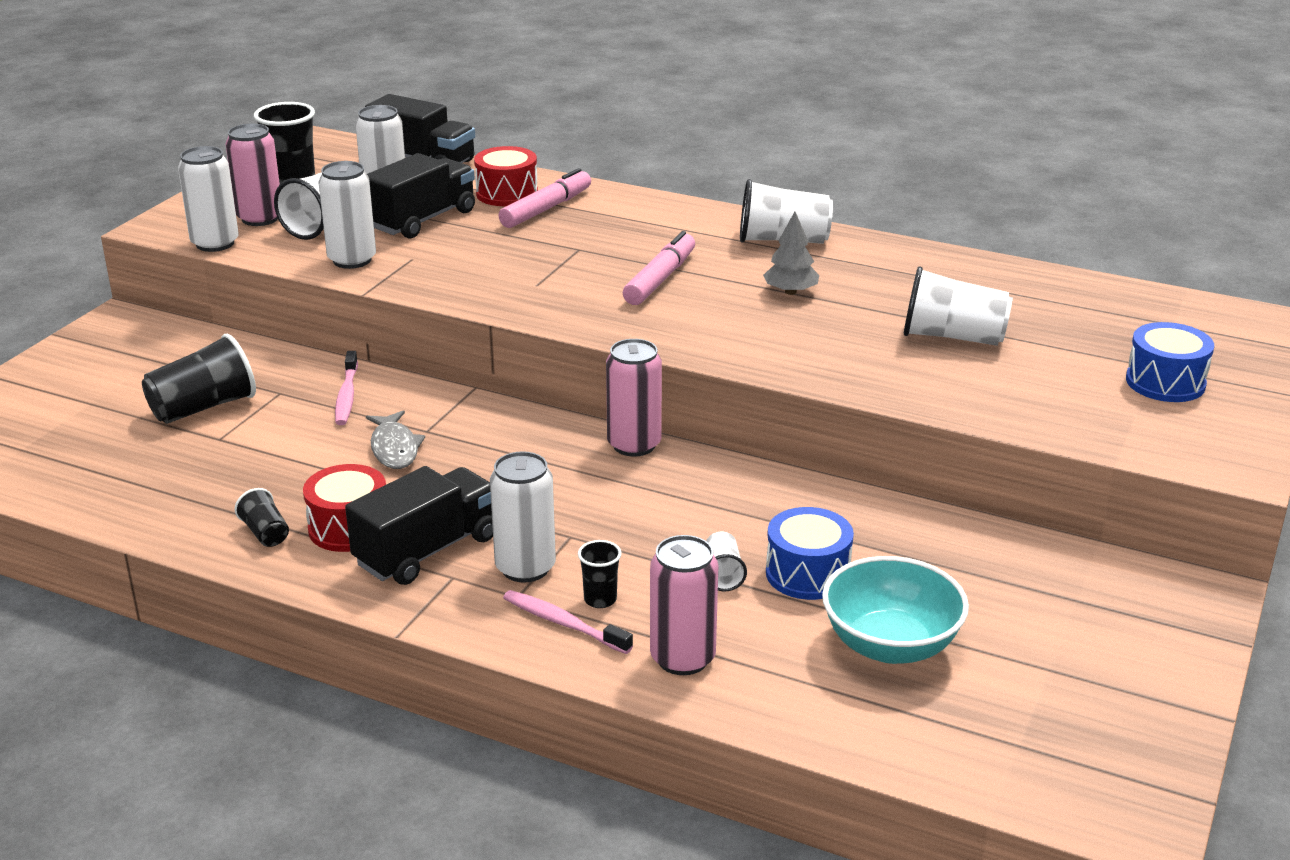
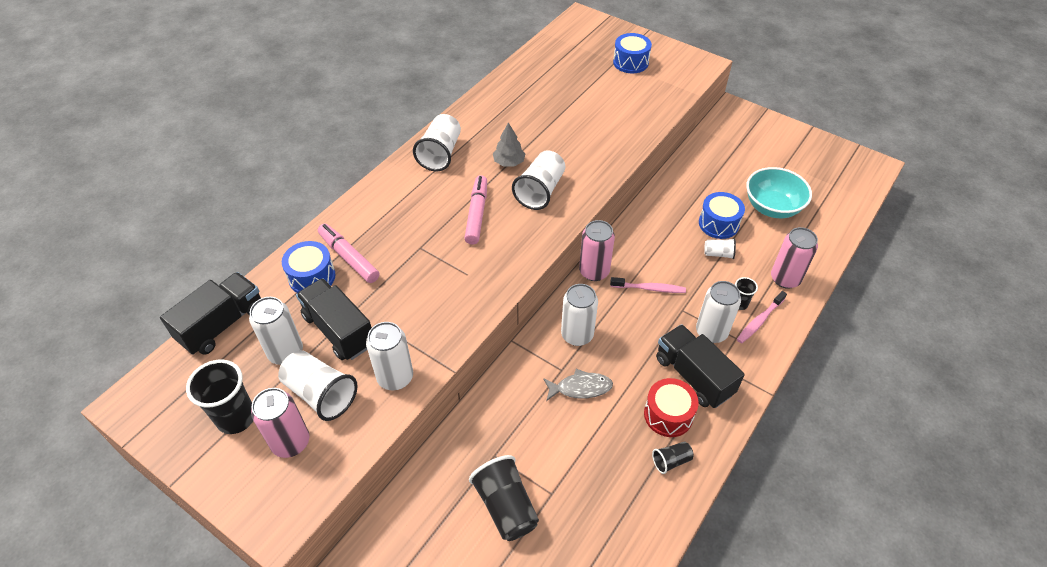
camera: 80 degrees left, 20 degrees up
(215, 243) = (330, 475): white can -> white can (577, 335)
(347, 395) = (507, 413): pink toothbrush -> pink toothbrush (649, 288)
(507, 193) = (312, 277): red drum -> blue drum
(660, 279) = (477, 214): pink marker -> pink marker turned 60 degrees clockwise
(952, 337) = (575, 115): white cup -> white cup (540, 191)

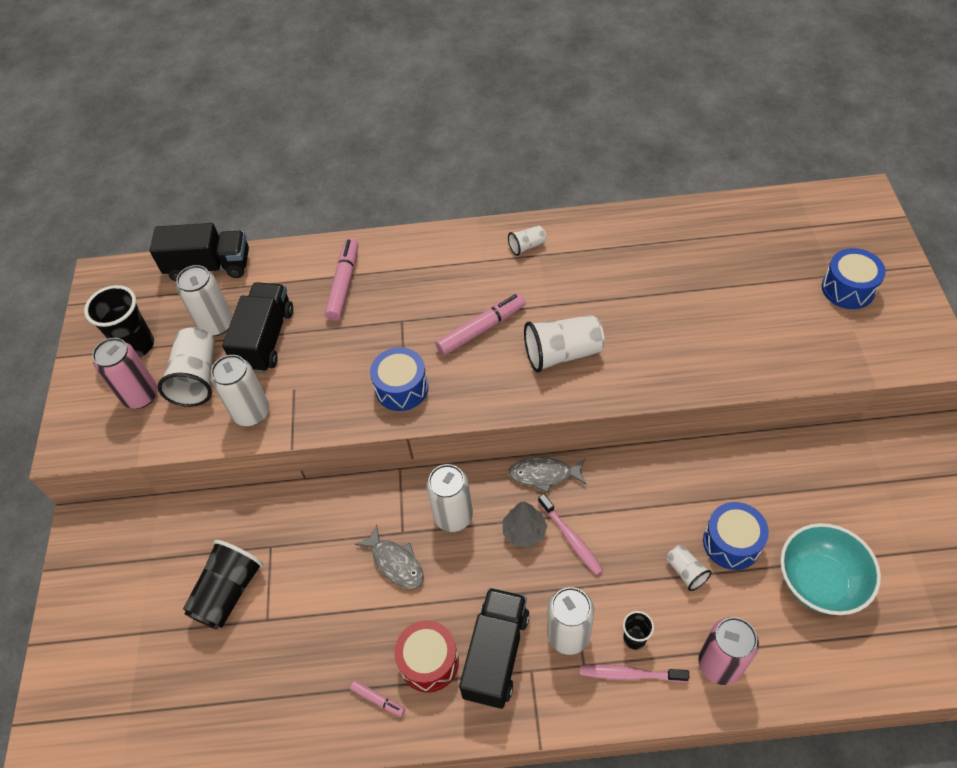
camera: 55 degrees right, 5 degrees up
(312, 277) = (302, 278): blue drum -> blue drum (401, 388)
(440, 154) = (527, 246): white cup -> white cup, size x0.52
(509, 162) = (573, 302): grey tree -> grey tree (524, 531)
(594, 271) = (544, 474): pink can -> grey fish
(671, 461) = (378, 700): black cup -> pink marker

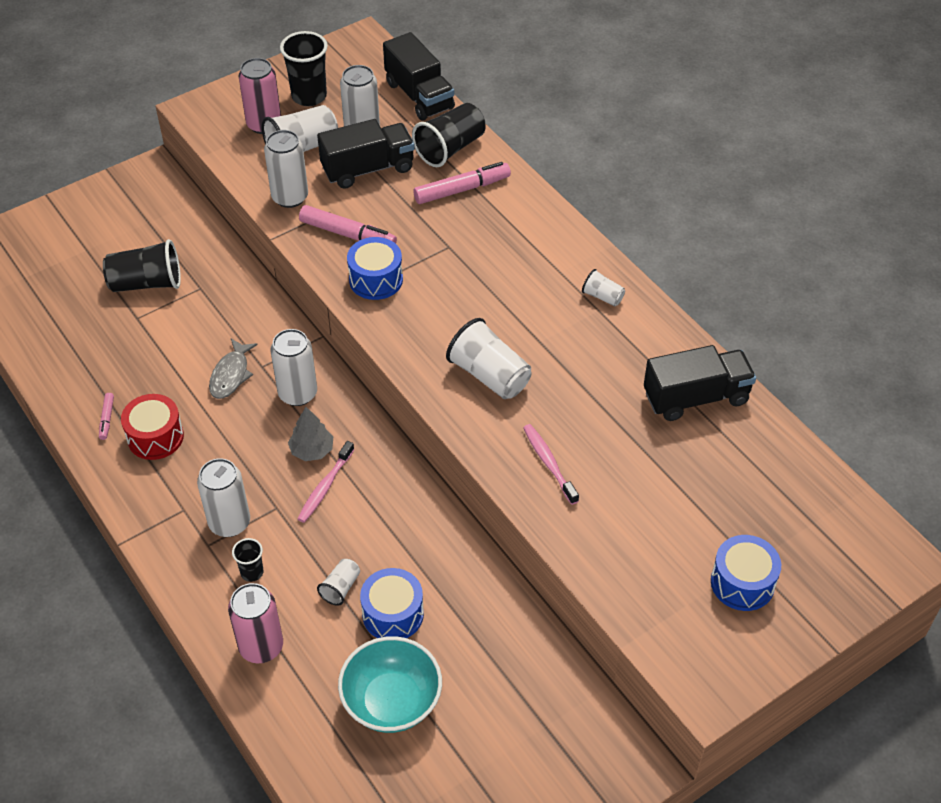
camera: 55 degrees right, 5 degrees down
(290, 272) = (450, 148): none -> black cup
(481, 329) = (477, 305): pink marker -> pink marker (348, 234)
(496, 654) = (185, 479): black truck -> black truck (696, 397)
(544, 474) = (379, 440): grey fish -> none
(630, 674) = (216, 582): pink toothbrush -> pink toothbrush (549, 463)

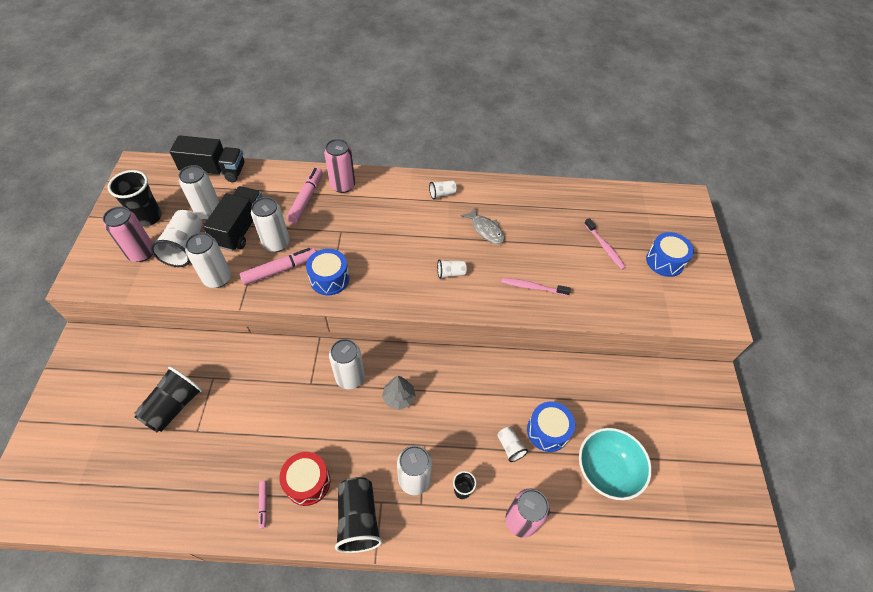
camera: 55 degrees left, 5 degrees up
(107, 419) = (263, 505): pink marker -> pink marker turned 45 degrees clockwise
(231, 375) = (300, 405): grey fish -> grey fish (485, 230)
(325, 486) = (431, 408): pink toothbrush -> pink toothbrush (604, 247)
(377, 208) = (276, 243): none -> white can
(450, 148) = (270, 184): black cup -> black cup (358, 519)
(489, 375) = (450, 273): white cup -> white cup, size x0.52
(515, 205) = (343, 185): none -> pink can
(696, 397) = (539, 203): black truck -> none

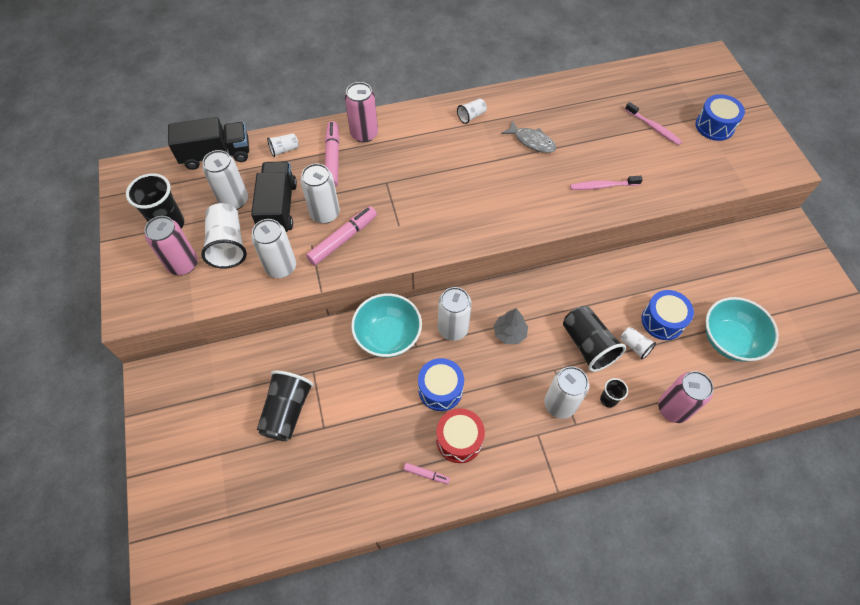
camera: 15 degrees left, 5 degrees up
(263, 505) = (426, 474): pink marker -> pink marker turned 45 degrees counterclockwise
(291, 367) = (388, 336): none -> turquoise bowl
(329, 279) = (399, 234): blue drum -> blue drum (440, 389)
(358, 519) = (524, 457): black cup -> black cup (588, 345)
(450, 273) = (518, 194): white cup -> white cup (284, 150)

